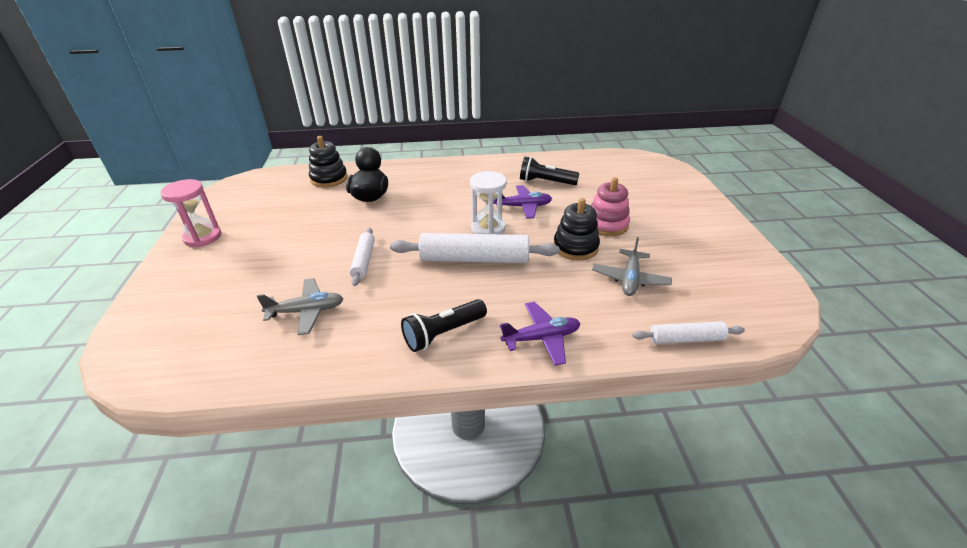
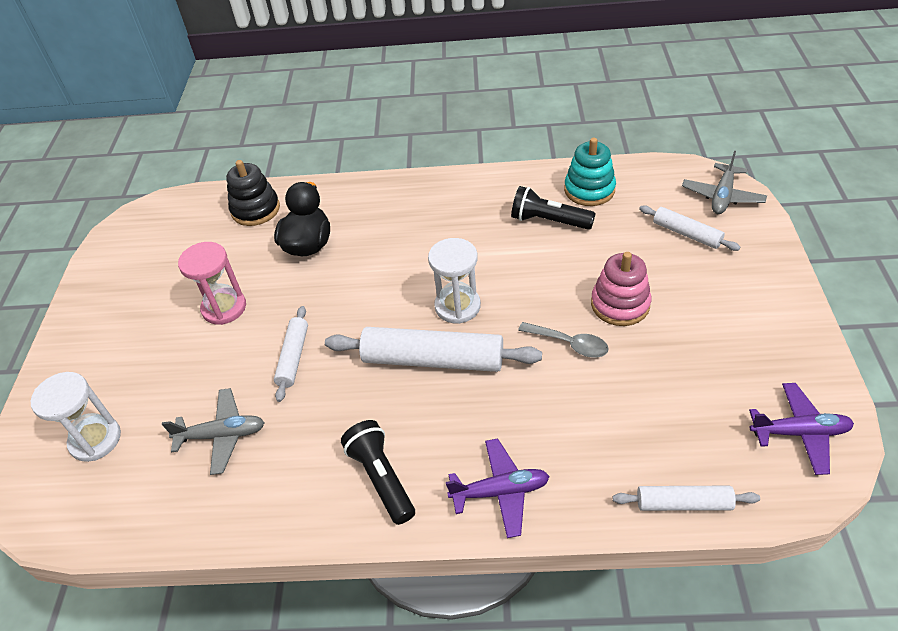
camera: 10 degrees right, 10 degrees up
(195, 318) = (95, 439): none -> white hourglass
(203, 237) = (99, 310): pink hourglass -> pink hourglass (224, 308)
(443, 333) = (381, 478): black flashlight -> black flashlight turned 90 degrees clockwise
(523, 207) = (510, 268): purple plane -> purple plane (799, 433)
(570, 166) = (589, 190): none -> turquoise stacking toy
(575, 247) = (569, 344): black stacking toy -> grey spoon
(630, 279) = (632, 402): grey plane -> grey plane (722, 196)
(642, 187) = (686, 234): none -> white rolling pin

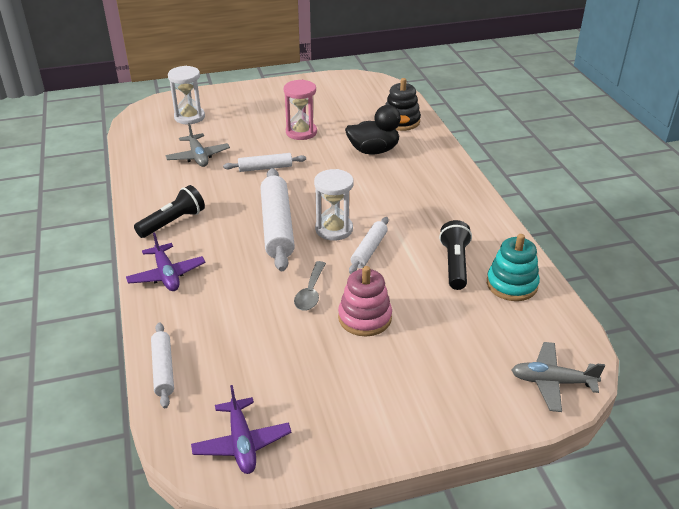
camera: 70 degrees right, 10 degrees down
(686, 234) = (478, 356): white rolling pin -> white rolling pin (369, 250)

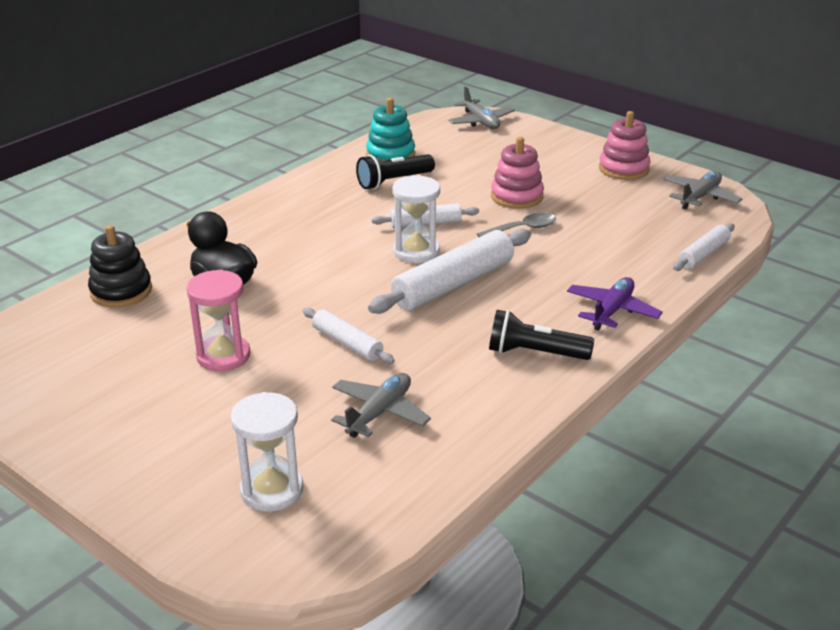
camera: 125 degrees left, 5 degrees down
(242, 443) = (700, 197): purple plane -> grey plane
(350, 425) = (623, 169): none -> pink stacking toy

